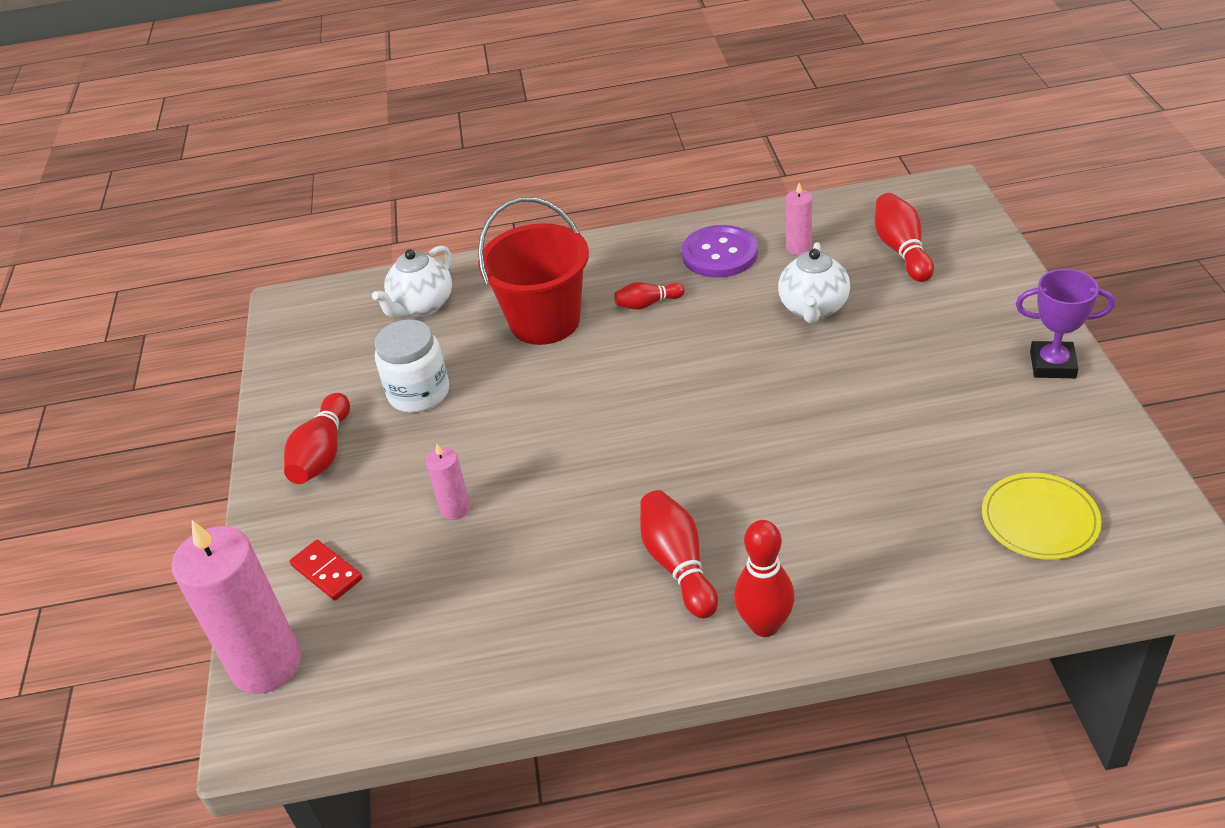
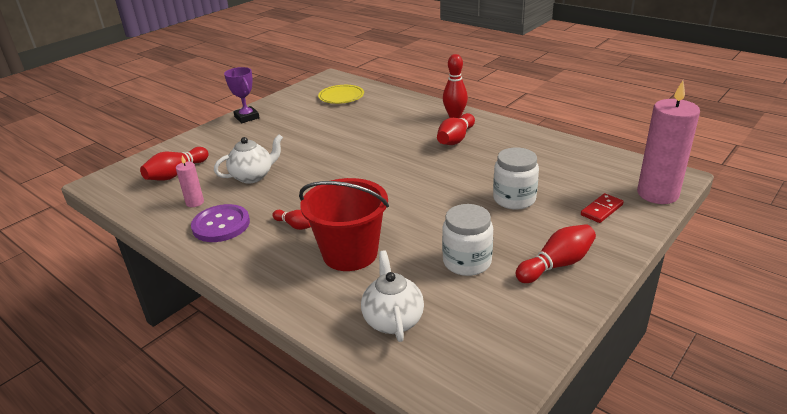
camera: 135 degrees left, 10 degrees down
(327, 572) = (601, 210): red domino -> red domino turned 45 degrees clockwise
(422, 306) = (393, 320): white teapot -> white teapot turned 90 degrees counterclockwise
(455, 509) = (514, 199): pink candle -> white jar

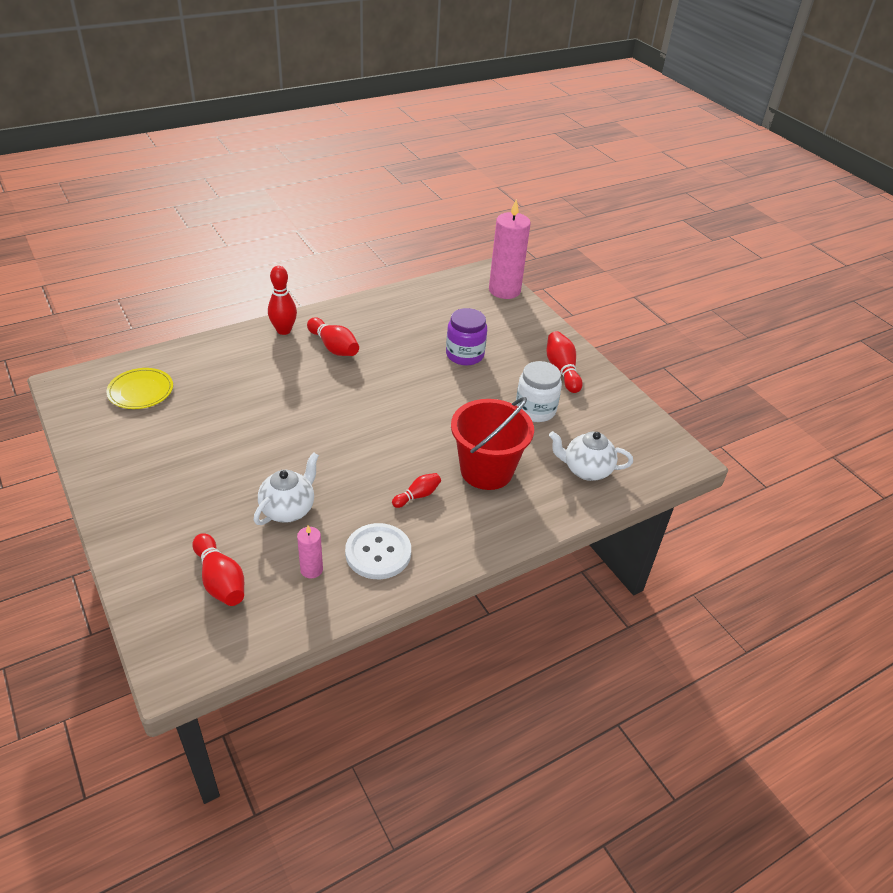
camera: 75 degrees left, 10 degrees up
(221, 225) = (378, 553): purple button -> white button
(247, 117) = (111, 487): purple trophy -> none
(253, 176) = (288, 509): white teapot -> white teapot turned 45 degrees clockwise
(514, 199) = (464, 355): white jar -> purple jar
(601, 210) = (508, 322): red domino -> none

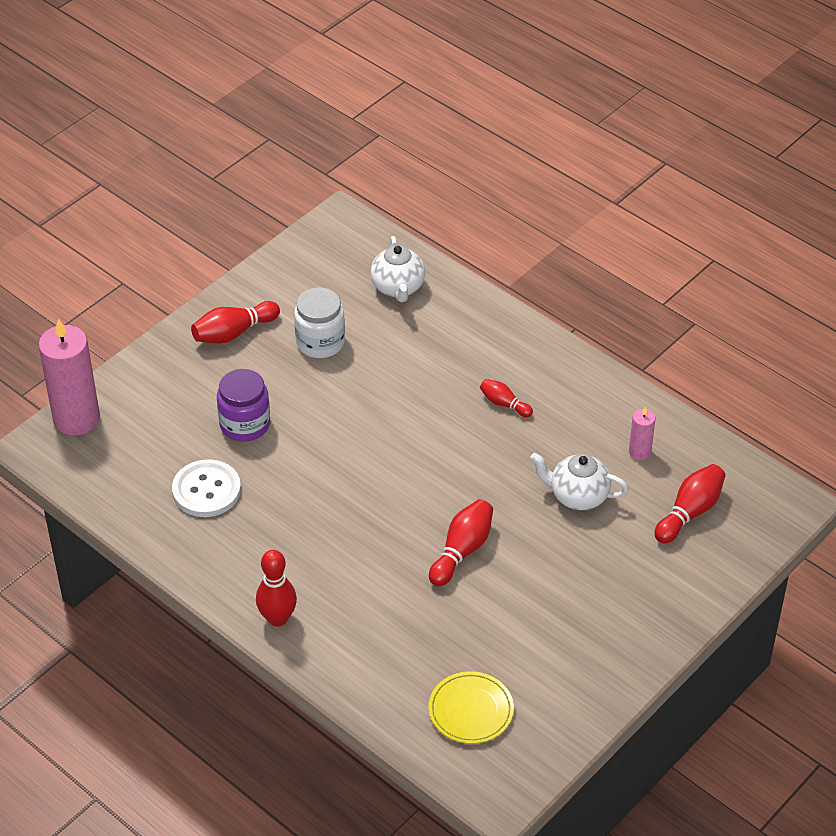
camera: 105 degrees left, 5 degrees up
(334, 347) = (289, 554): red bowling pin -> red bowling pin (462, 551)
(378, 553) = (592, 412): white button -> white button (206, 490)
(486, 470) = (439, 361): red bucket -> none

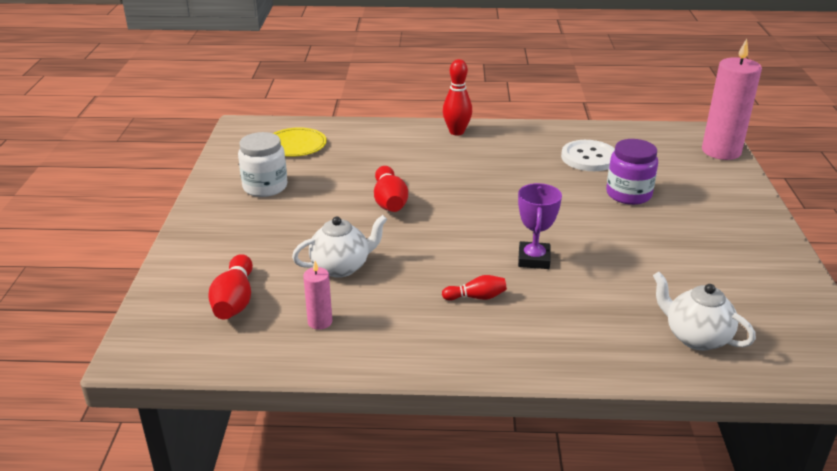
camera: 140 degrees right, 15 degrees down
(233, 333) = (738, 236): red bowling pin -> none
(320, 342) = (674, 263): white jar -> white jar (265, 187)
(419, 410) = (534, 259): none -> purple trophy

